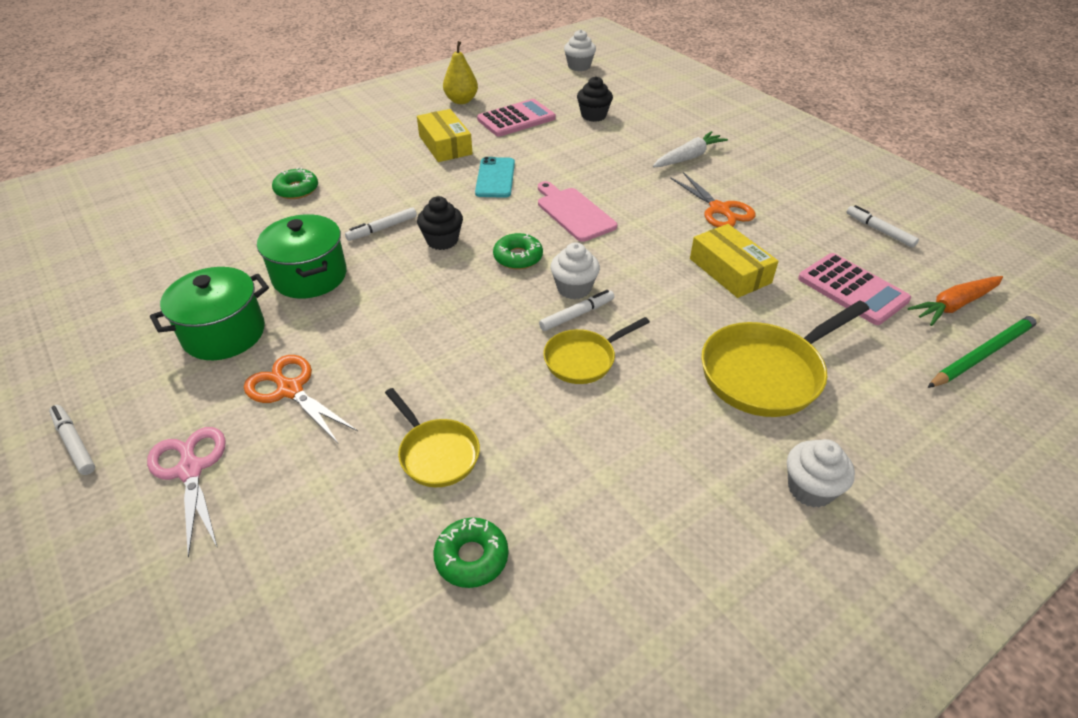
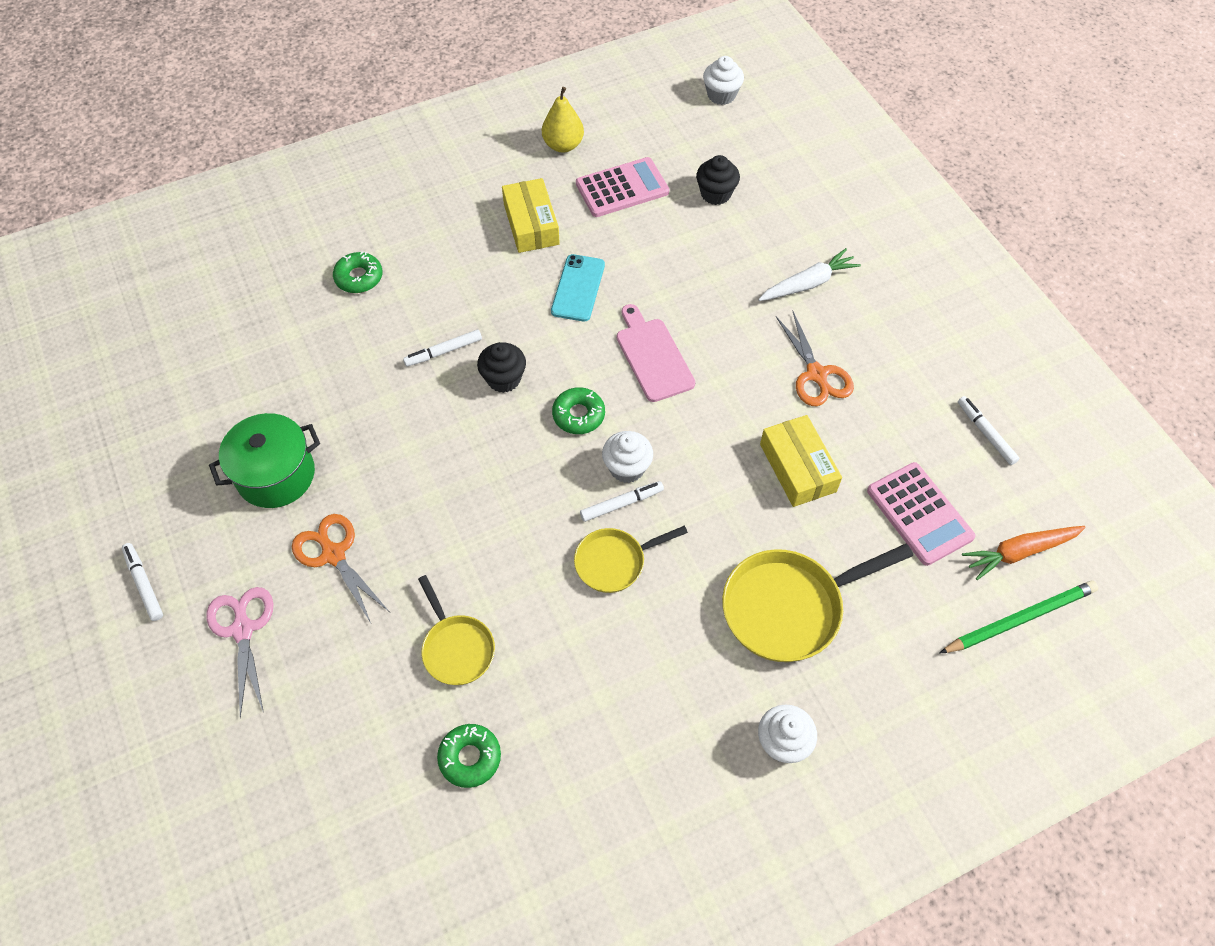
camera: 10 degrees right, 15 degrees up
(310, 276) = (363, 410): green pot -> none

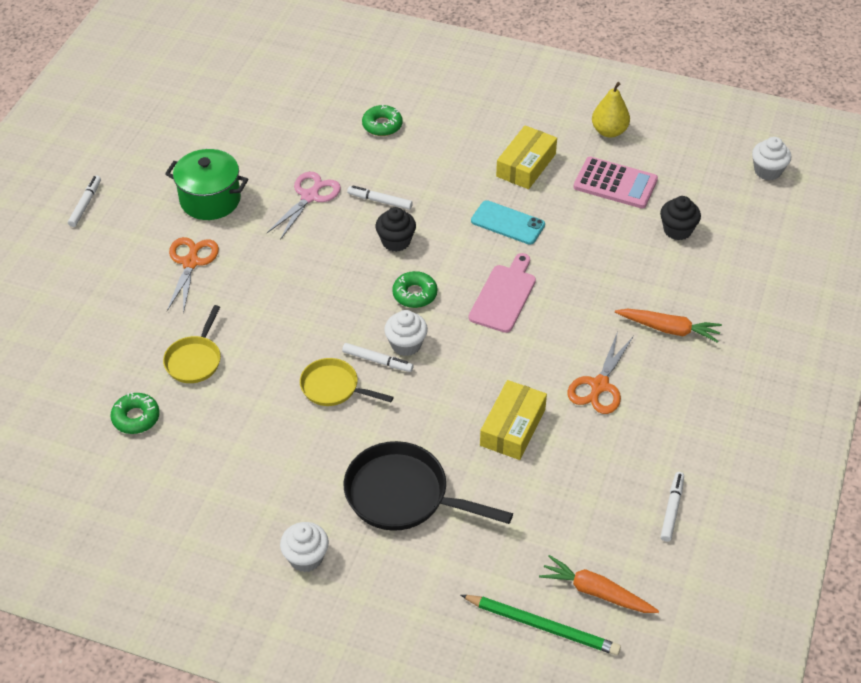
camera: 45 degrees right, 10 degrees down
(243, 629) = (104, 263): pink scissors -> pink scissors (310, 196)
(578, 288) = (507, 223): turquoise phone -> turquoise phone turned 60 degrees clockwise
(789, 607) = (404, 495): yellow pan -> black pan
(808, 283) = (669, 329): white carrot -> orange carrot
(919, 514) = (558, 516): pink calculator -> none

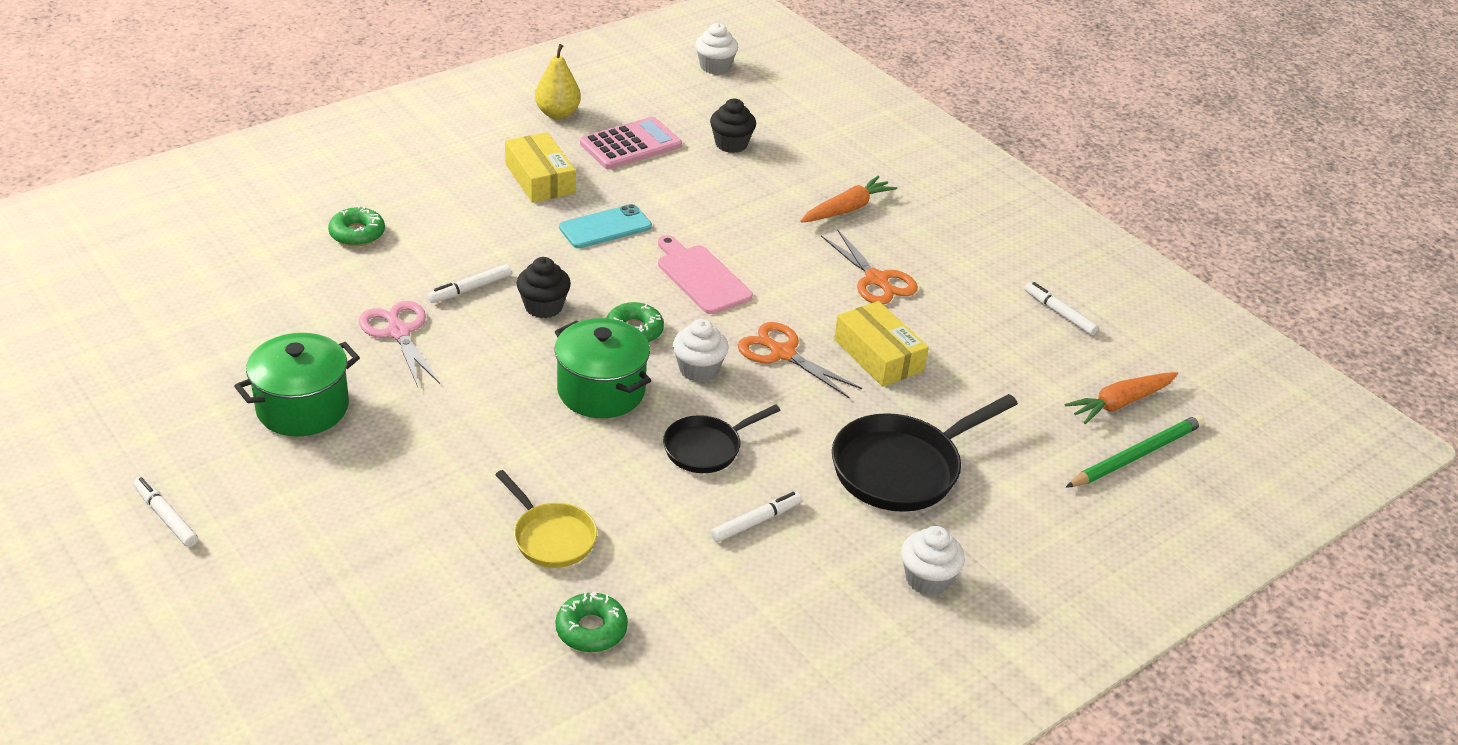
camera: 60 degrees left, 10 degrees down
(191, 262) = (387, 470): orange scissors -> orange scissors (782, 353)
(334, 388) = (707, 448): yellow pan -> black pan
(341, 311) = (601, 391): none -> green pot
(377, 361) = (701, 400): white marker -> white marker (756, 522)

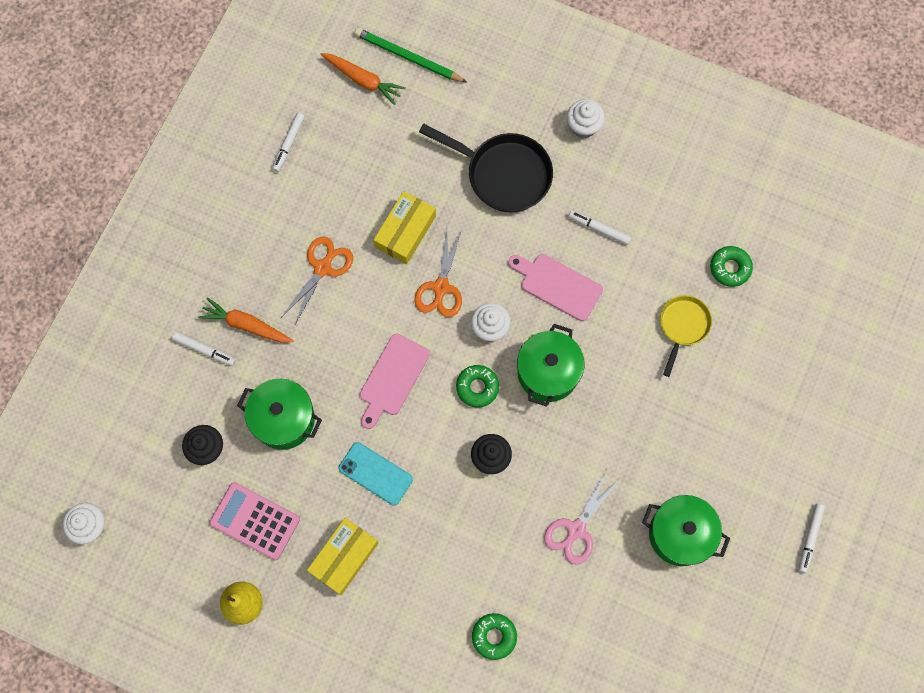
camera: 115 degrees left, 35 degrees up
(470, 289) = (503, 516): white marker -> white marker (204, 350)
(707, 448) = (557, 285): black pan -> pink cutting board
(720, 195) = (284, 419): none -> green pot

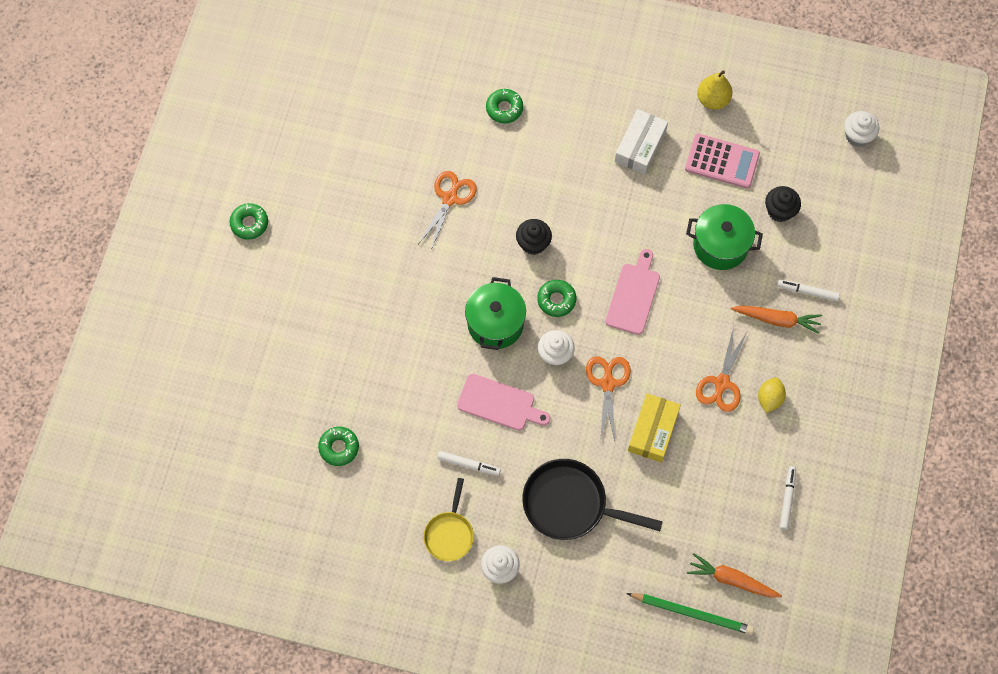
camera: 170 degrees right, 5 degrees down
(278, 244) = (769, 398): none -> yellow lemon
(344, 557) = (640, 146): yellow box -> white box
(375, 473) = (629, 215): turquoise phone -> none
(576, 530) = (450, 198): pink scissors -> orange scissors
(680, 534) = (361, 209): green pot -> none
(683, 326) = (378, 385): yellow pan -> yellow pan (449, 533)
(810, 538) = (249, 223): white marker -> green donut

